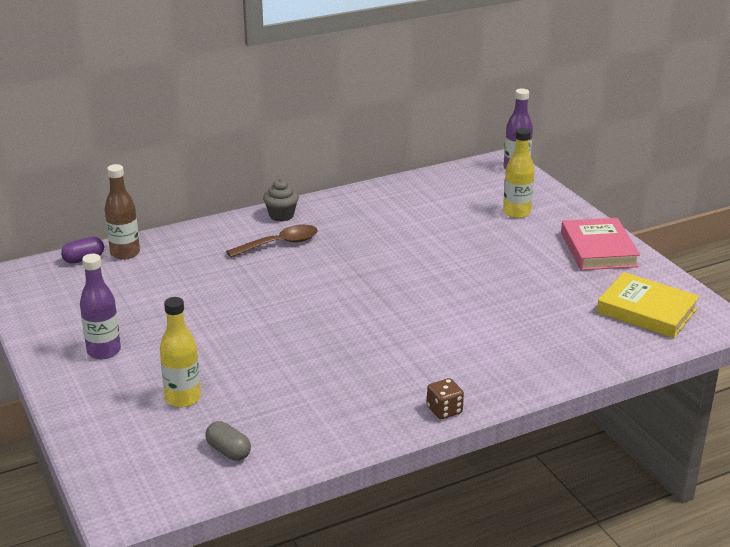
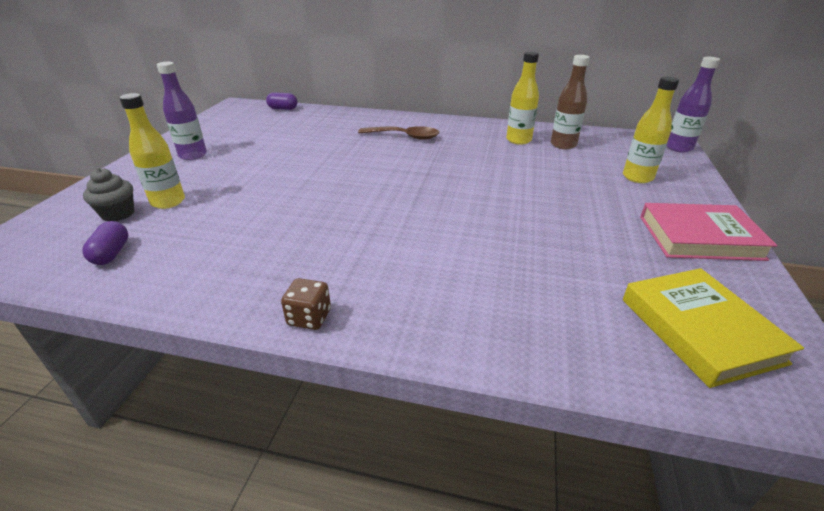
camera: 40 degrees right, 5 degrees up
(125, 253) = (308, 113): brown bottle -> brown bottle (563, 145)
(228, 451) = (111, 253): grey capsule -> purple capsule
(281, 215) = (434, 122): grey cupcake -> grey cupcake (118, 214)
(386, 208) = (518, 140): none -> yellow bottle
(598, 249) = (699, 237): pink book -> pink book turned 60 degrees clockwise

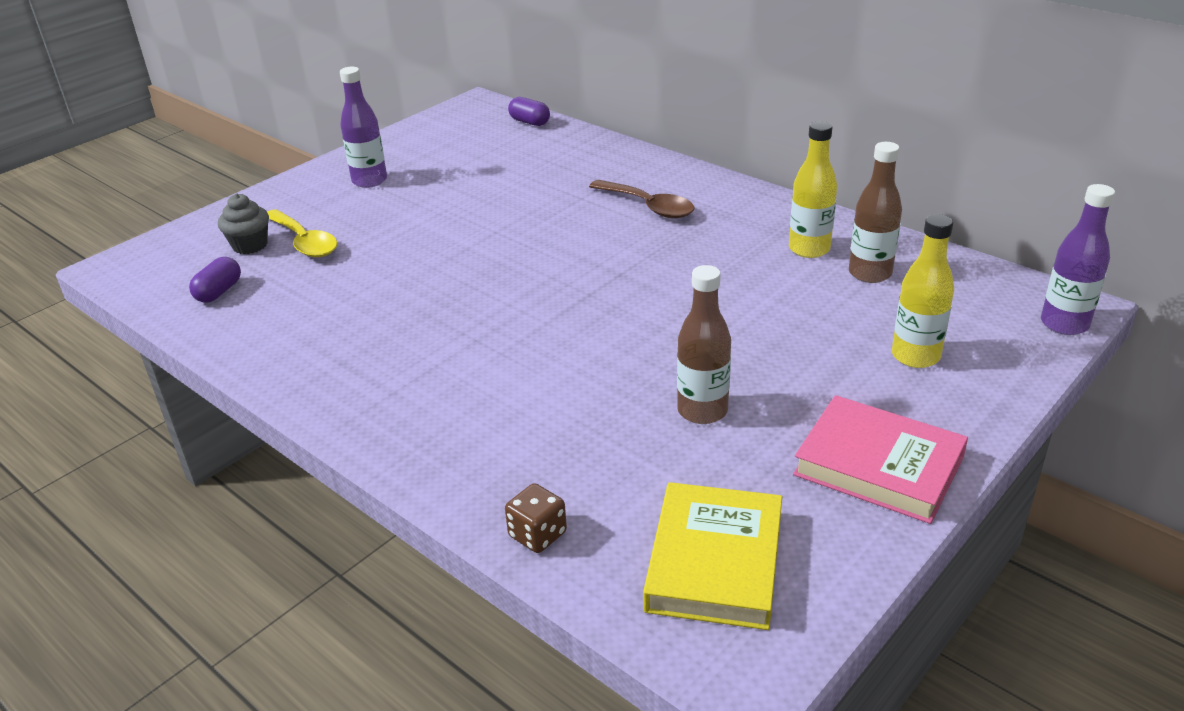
camera: 30 degrees right, 0 degrees up
(168, 202) = (304, 242): yellow bottle -> yellow spoon
(309, 317) = (338, 413): brown dice -> brown dice (537, 534)
(569, 236) = (702, 411): none -> brown bottle

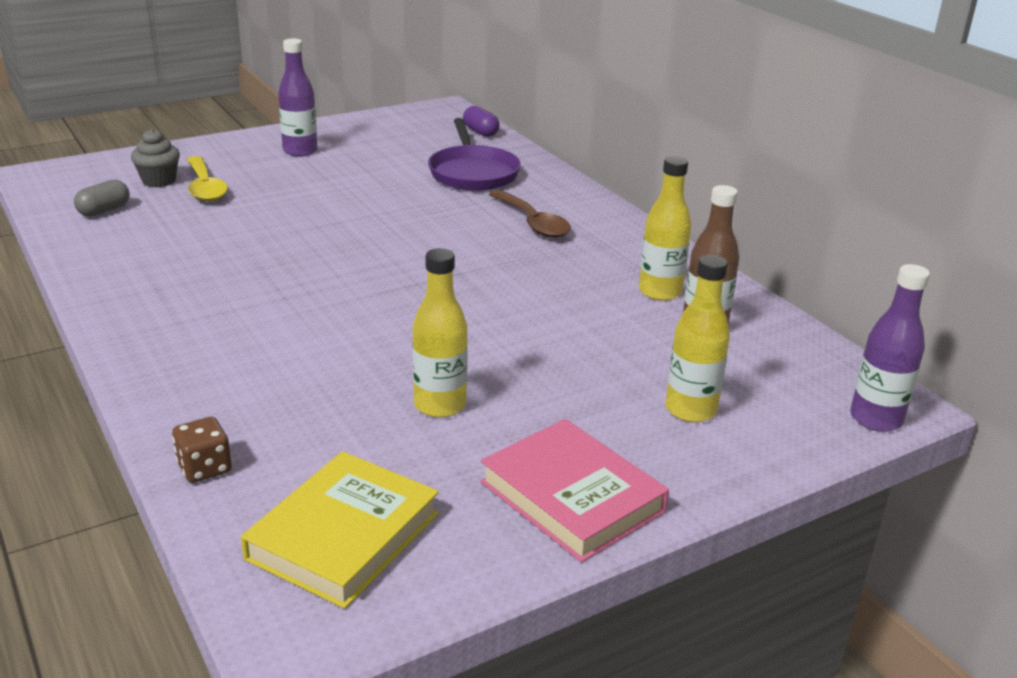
camera: 15 degrees right, 5 degrees down
(219, 292) = (104, 211): purple capsule -> grey capsule
(554, 167) = (473, 173): none -> purple pan
(702, 411) = (440, 405): brown bottle -> yellow bottle

